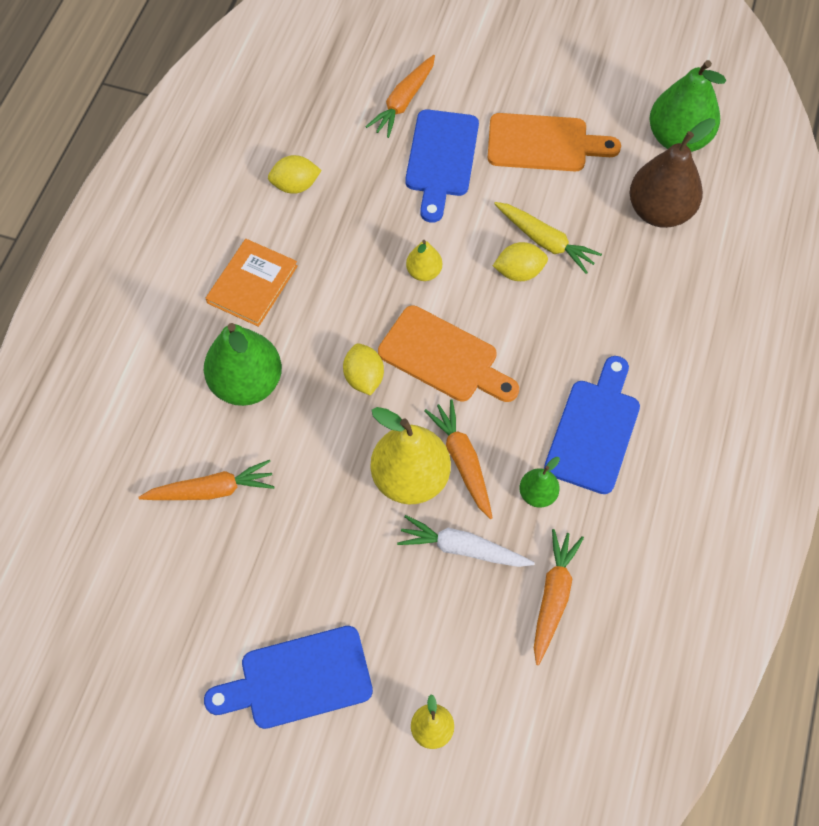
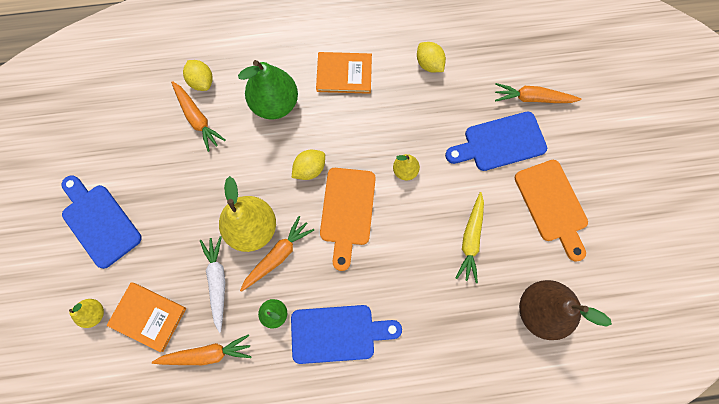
camera: 65 degrees right, 10 degrees up
(469, 656) = (148, 316): none -> orange book
(519, 272) = (436, 232): yellow lemon -> yellow lemon (202, 81)
(678, 138) = (613, 300): green pear -> none

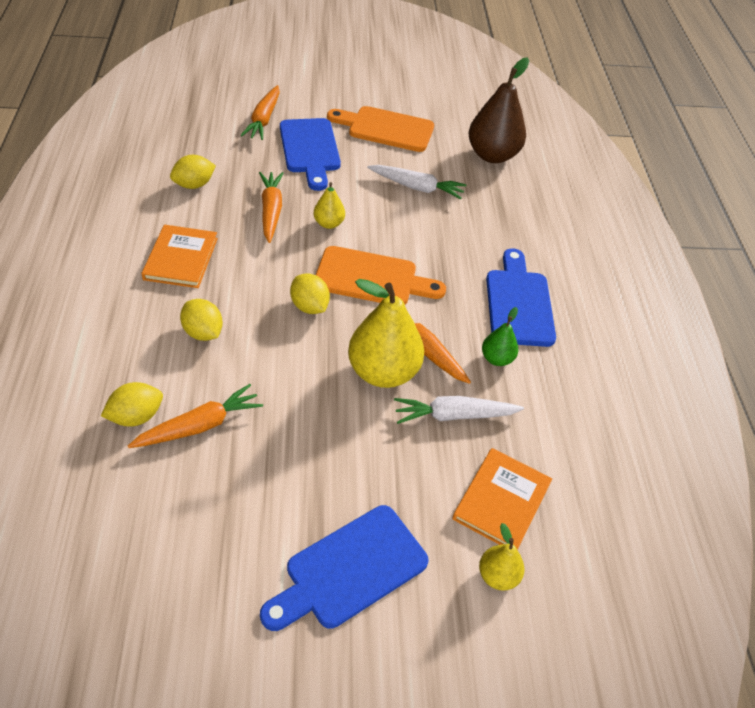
camera: 90 degrees left, 25 degrees down
(207, 354) = (549, 433): orange carrot -> orange carrot (271, 211)
(275, 104) = (203, 332): green pear -> yellow lemon
(470, 239) = (416, 187): yellow carrot -> white carrot
(552, 205) = (386, 129): orange cutting board -> orange cutting board turned 150 degrees counterclockwise

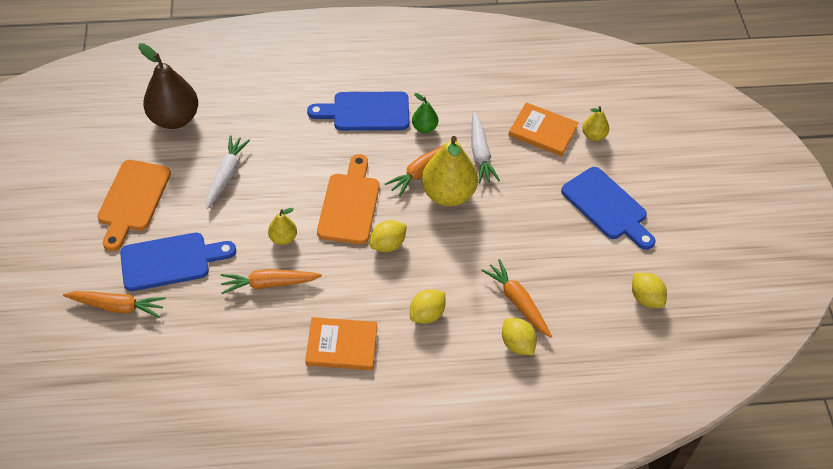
camera: 90 degrees left, 5 degrees up
(194, 185) = (234, 353): yellow lemon -> yellow lemon (645, 298)

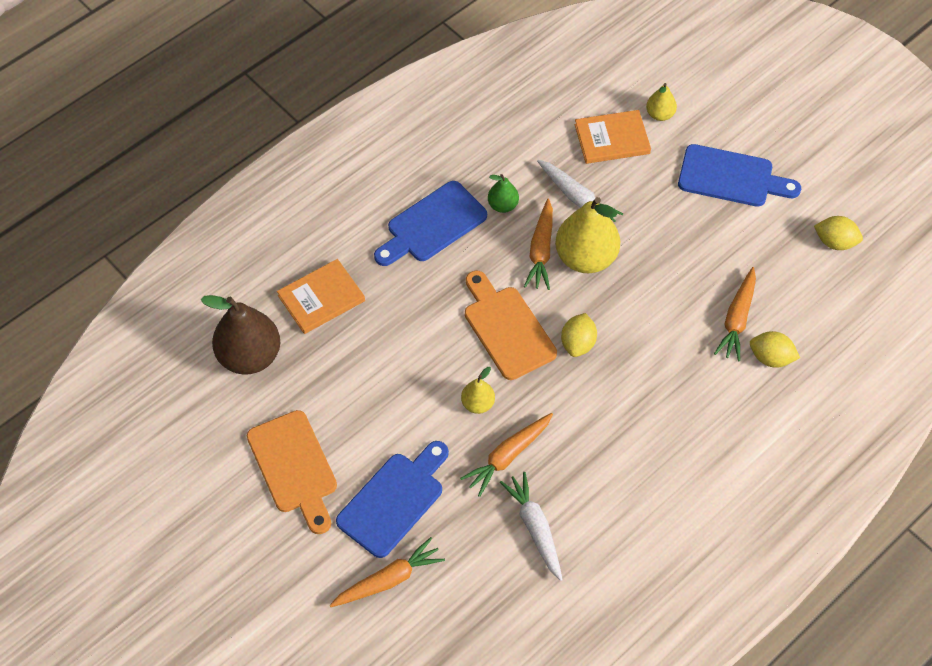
camera: 35 degrees left, 5 degrees up
(226, 175) = (361, 379): white carrot -> white carrot (535, 528)
(342, 345) = (627, 466): orange book -> orange book (321, 298)
(427, 314) = (672, 385): yellow lemon -> none
(517, 302) = (737, 319): orange carrot -> orange carrot turned 90 degrees counterclockwise

